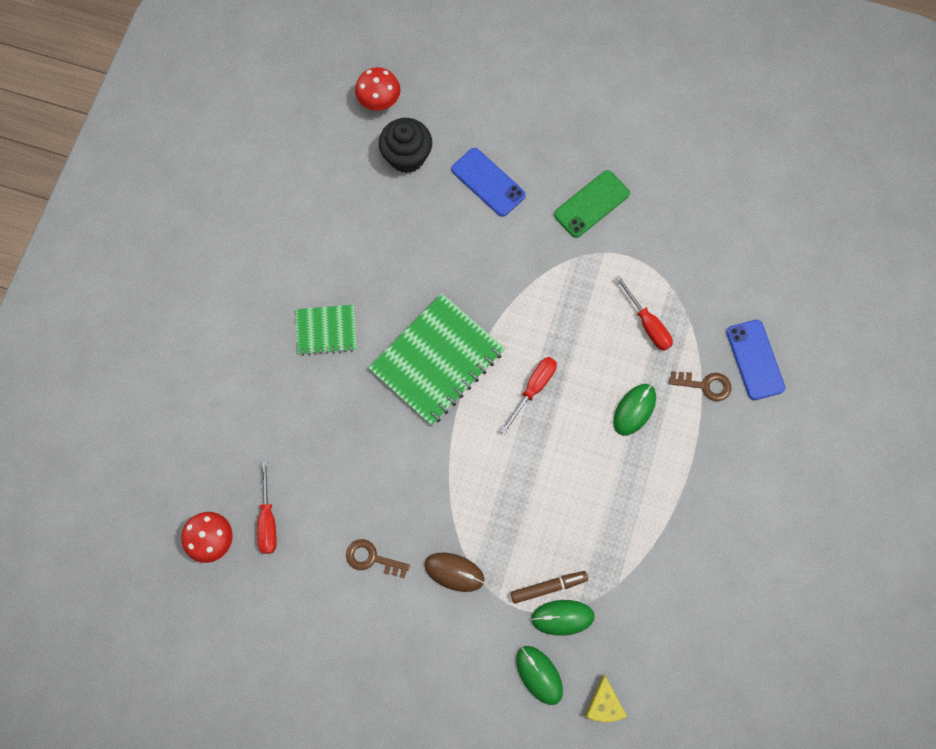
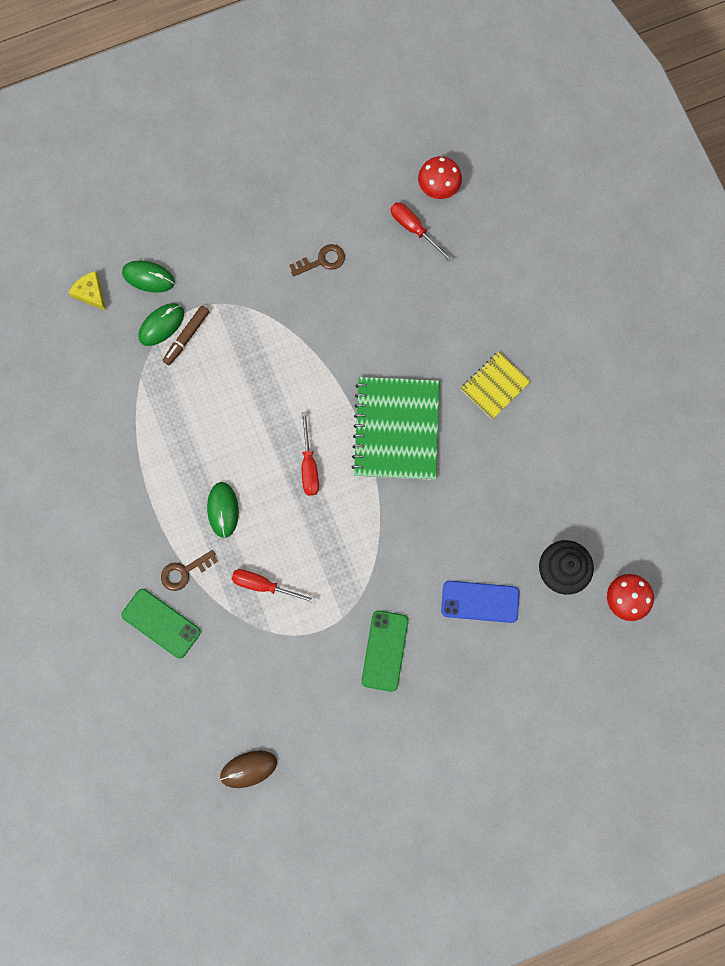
camera: 140 degrees right, 5 degrees up
(326, 330) = (495, 386): green notebook -> yellow notebook
(454, 572) = (259, 296): brown mouse -> brown mouse (248, 769)
(755, 360) = (161, 623): blue phone -> green phone

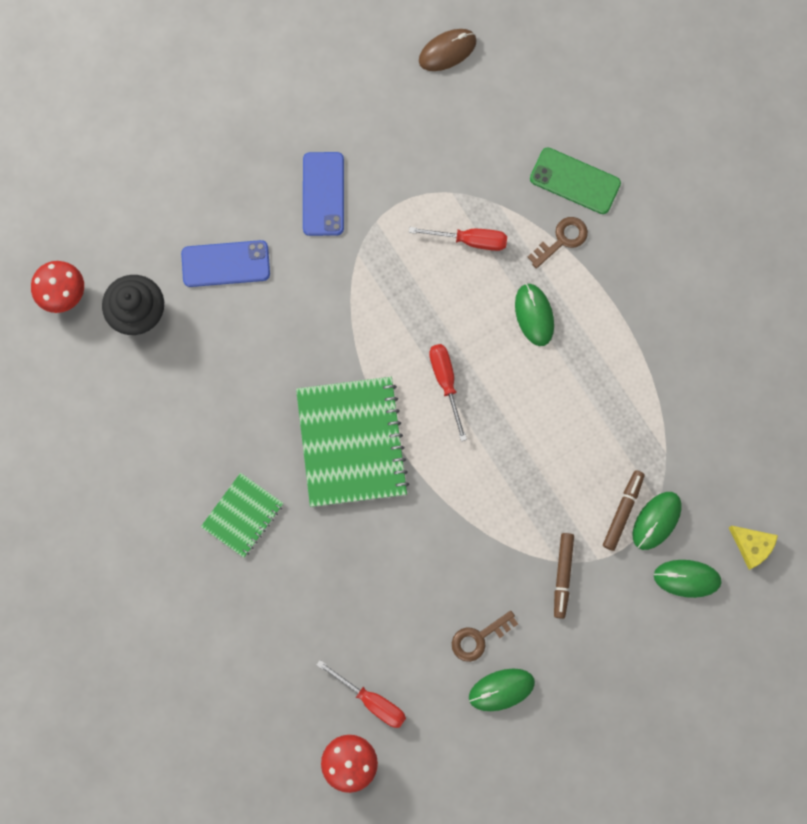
camera: 170 degrees right, 0 degrees up
(246, 296) = (563, 576): none -> brown marker
(312, 220) = (501, 689): none -> green mouse
(384, 650) = (323, 194): green phone -> blue phone
(495, 386) = (242, 515): yellow notebook -> green notebook

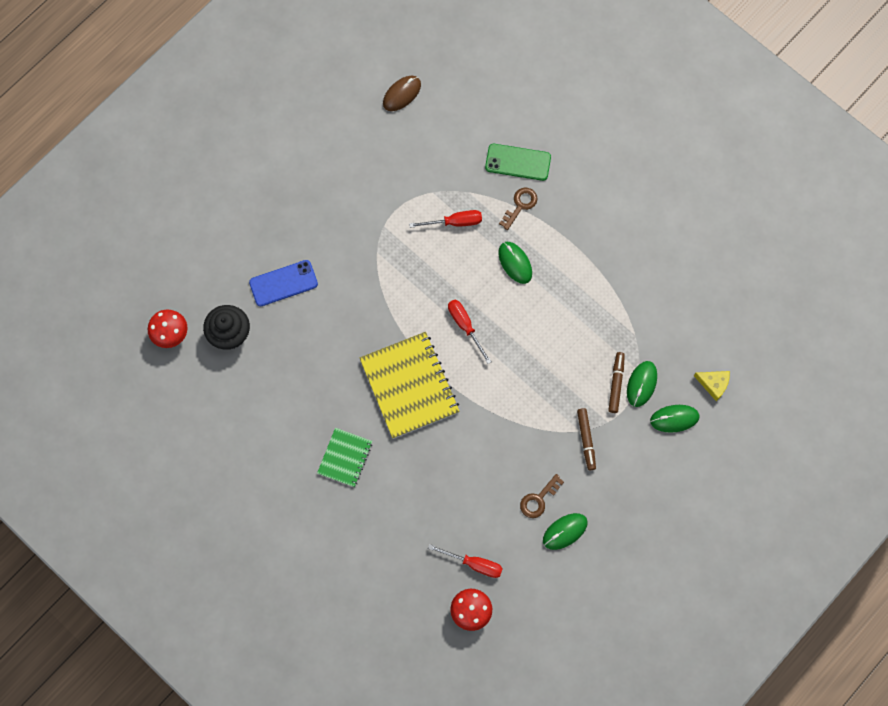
camera: 15 degrees left, 5 degrees down
(323, 194) = (340, 216): blue phone -> none
(351, 442) = (409, 386): green notebook -> yellow notebook

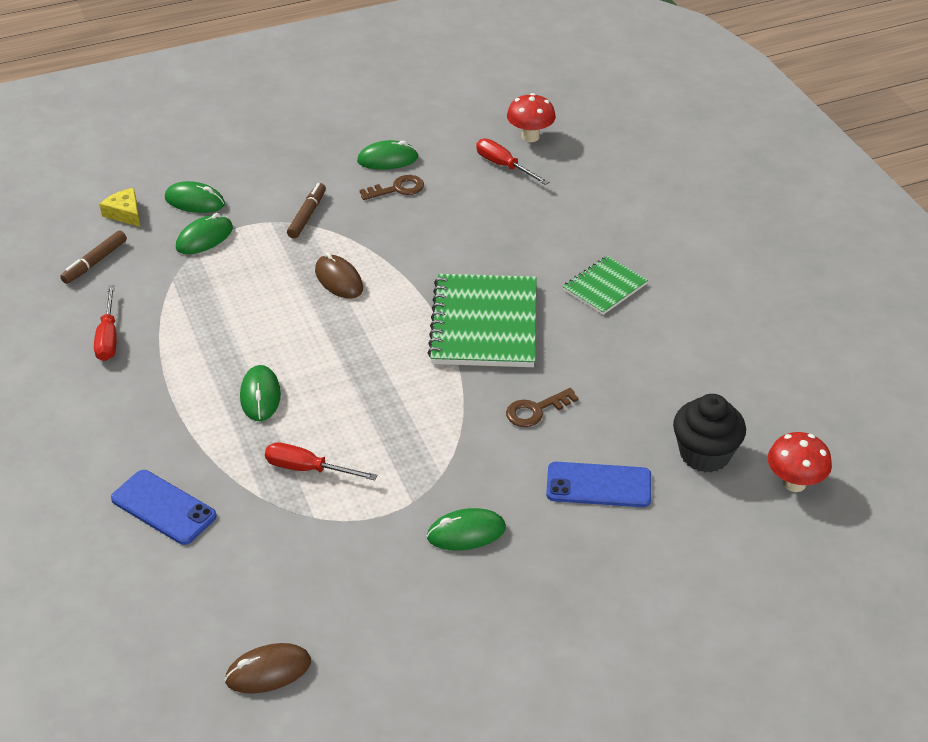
camera: 155 degrees left, 30 degrees down
(343, 218) = (466, 533): none -> green mouse
(409, 386) = (484, 324): yellow notebook -> green notebook
(465, 326) = (374, 355): red screwdriver -> red screwdriver (108, 337)
(518, 162) = (163, 507): green phone -> blue phone
(520, 205) = (202, 455): brown key -> brown key (536, 410)
(526, 384) = (339, 280): none -> brown mouse
(616, 384) = (233, 247): brown marker -> brown marker (95, 262)

